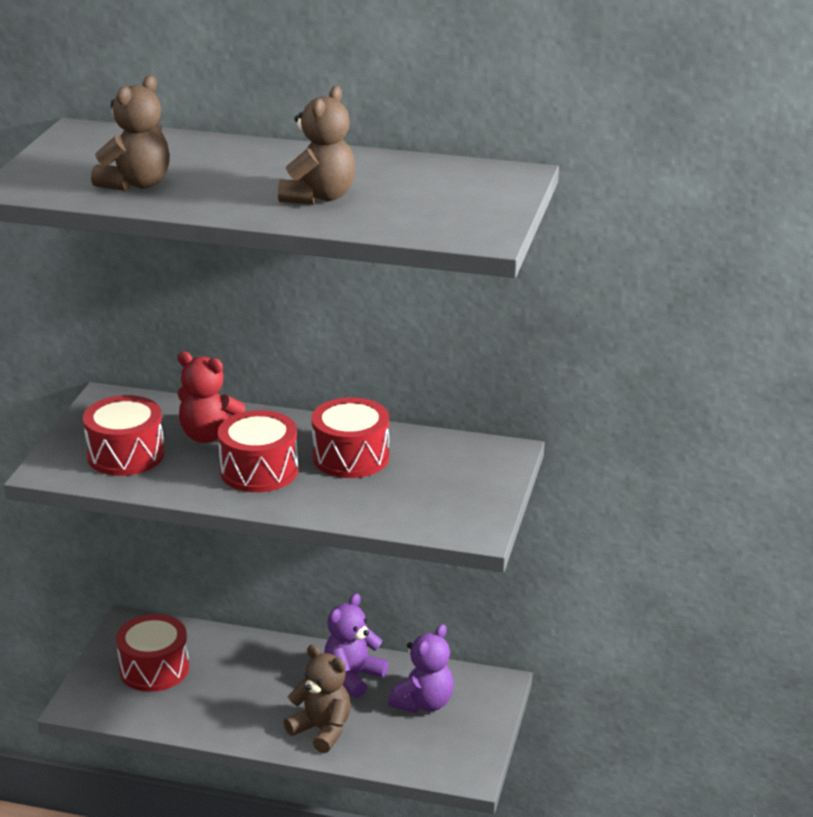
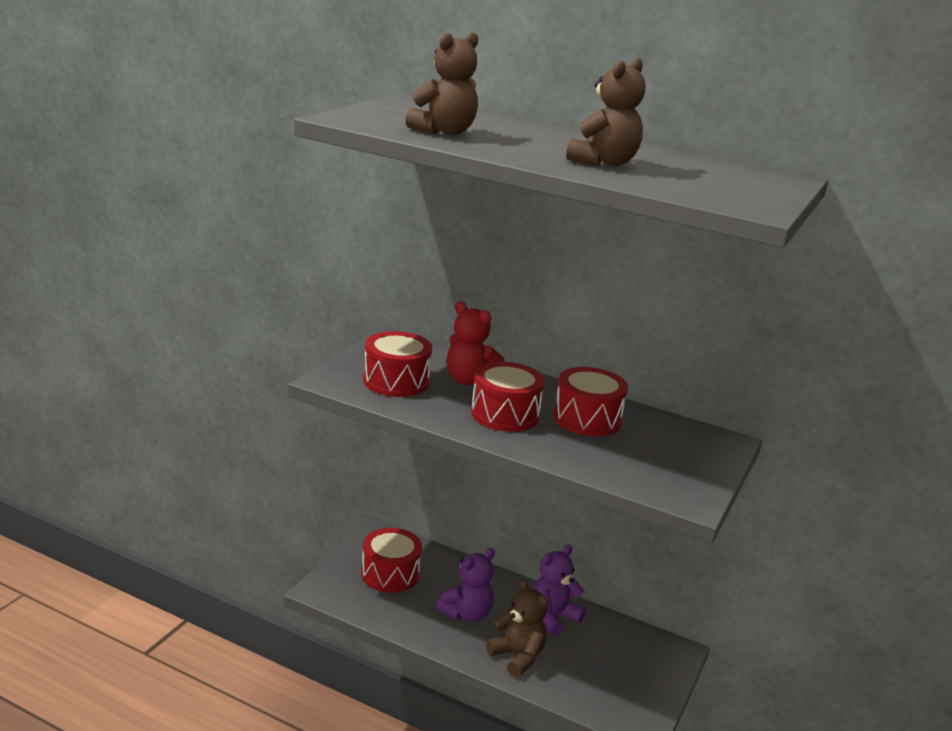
camera: 10 degrees right, 5 degrees down
(423, 703) = (610, 653): purple teddy bear -> purple teddy bear (467, 613)

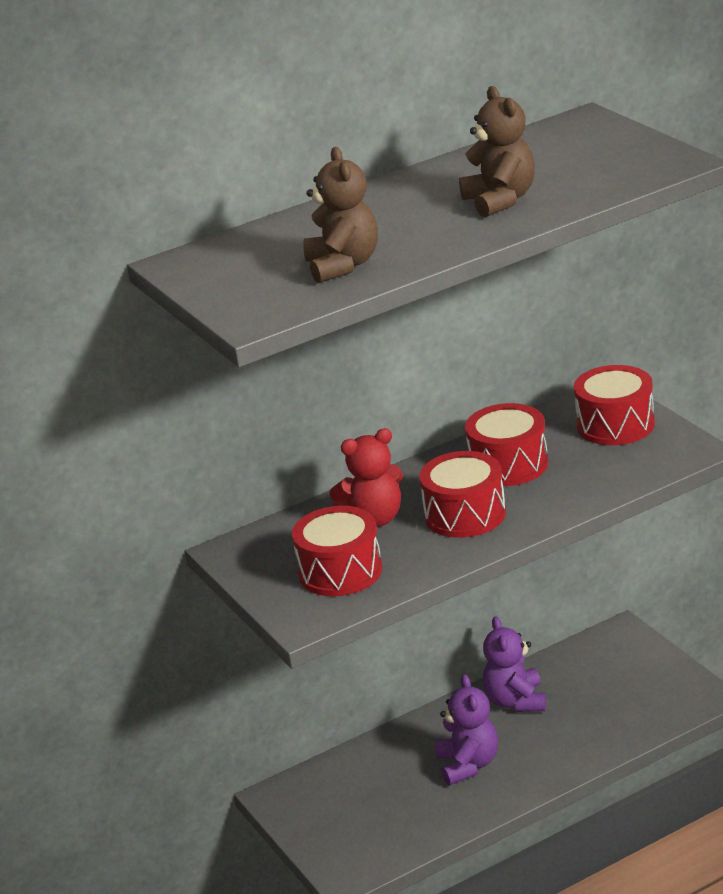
camera: 50 degrees left, 5 degrees up
(390, 574) = (358, 807): red drum -> red drum (615, 425)
(517, 656) = (559, 748): brown teddy bear -> none

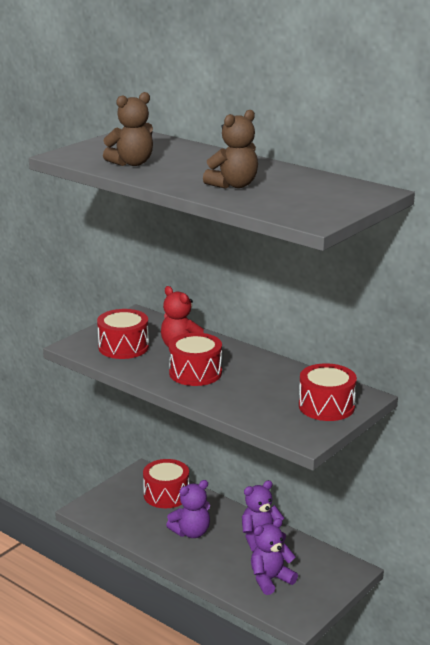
camera: 65 degrees right, 5 degrees down
(508, 464) = (259, 377): red drum -> red drum (166, 495)
(611, 707) = (270, 580): none -> purple teddy bear

